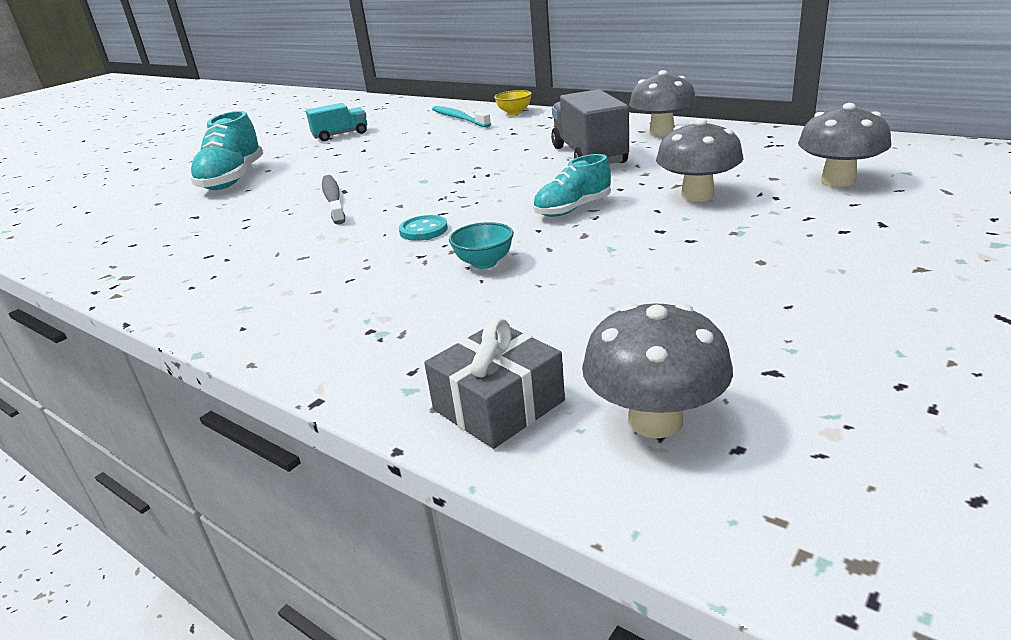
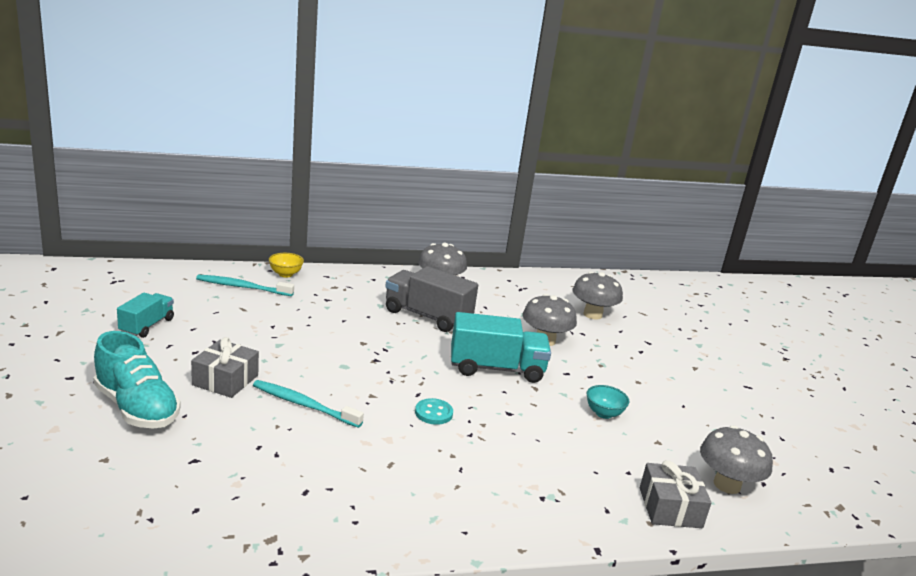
camera: 55 degrees left, 5 degrees down
(317, 174) = (225, 380): none -> grey gift
(333, 200) = (304, 405): grey toothbrush -> turquoise toothbrush
(484, 263) = (518, 427): turquoise bowl -> turquoise bowl (603, 413)
(572, 209) = (496, 369): turquoise shoe -> turquoise truck

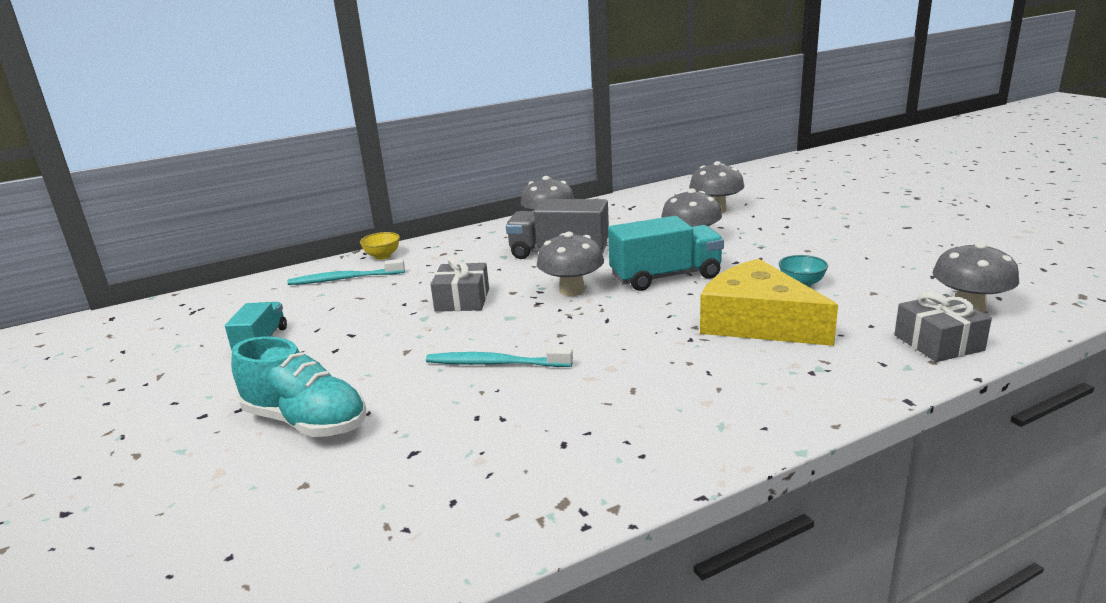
camera: 10 degrees left, 0 degrees up
(225, 380) = (390, 366): grey gift -> grey gift (462, 300)
(411, 356) = (572, 290): none -> grey mushroom
(433, 413) = (637, 331): turquoise button -> none
(536, 437) = (757, 322): none -> yellow cheese

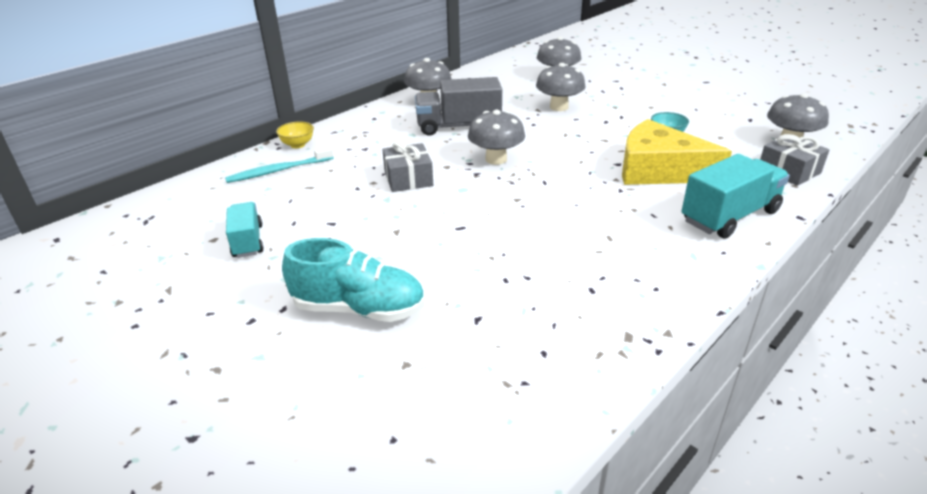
camera: 20 degrees left, 10 degrees up
(495, 363) = (483, 231): turquoise toothbrush -> none
(665, 277) = (562, 139): turquoise truck -> turquoise truck (729, 216)

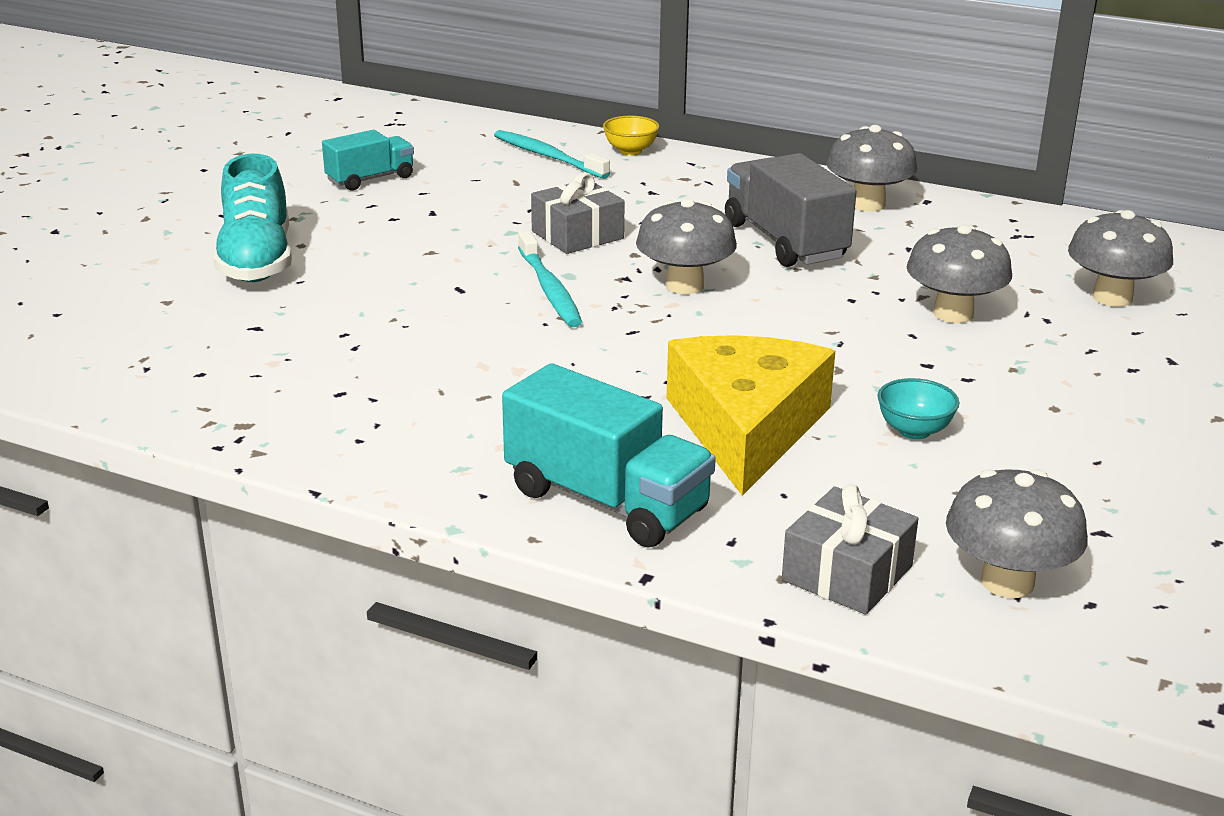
camera: 70 degrees right, 5 degrees down
(478, 198) = (549, 289): none -> turquoise toothbrush

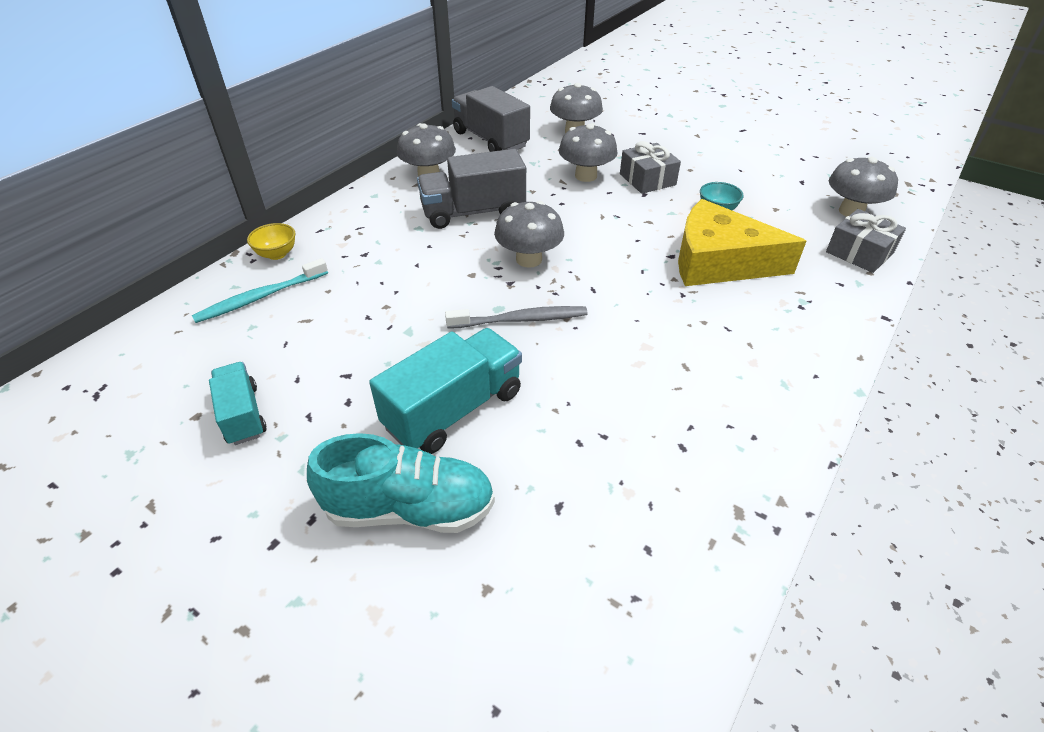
camera: 80 degrees left, 15 degrees up
(549, 289) = (520, 320): turquoise toothbrush -> grey toothbrush
(577, 235) = (429, 297): grey gift -> grey gift (647, 179)
(606, 501) = (811, 323): turquoise truck -> turquoise truck (454, 410)
(1017, 234) = (490, 140): none -> grey truck

